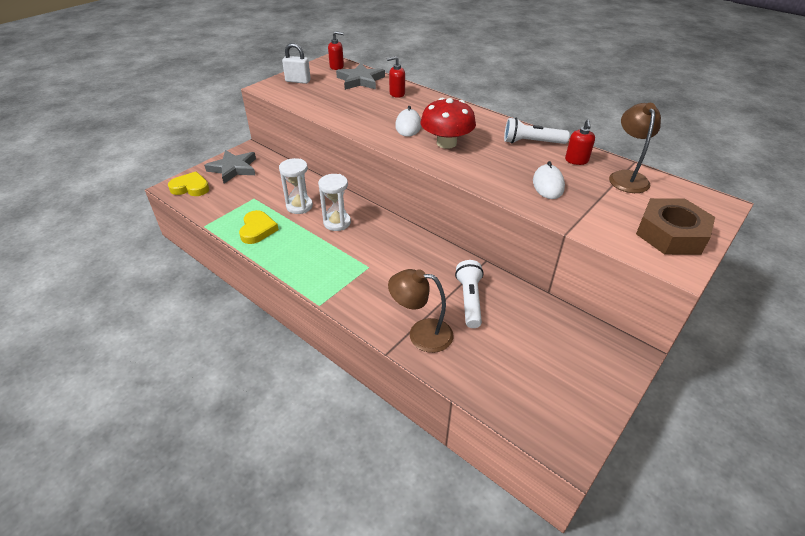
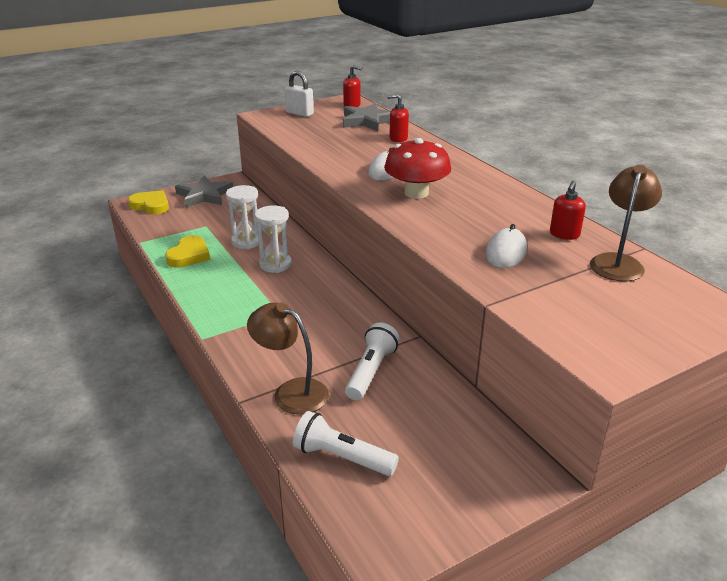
camera: 20 degrees right, 10 degrees down
(531, 142) = (521, 207): white flashlight -> white flashlight (342, 457)
(671, 234) = (628, 332): brown nut -> none

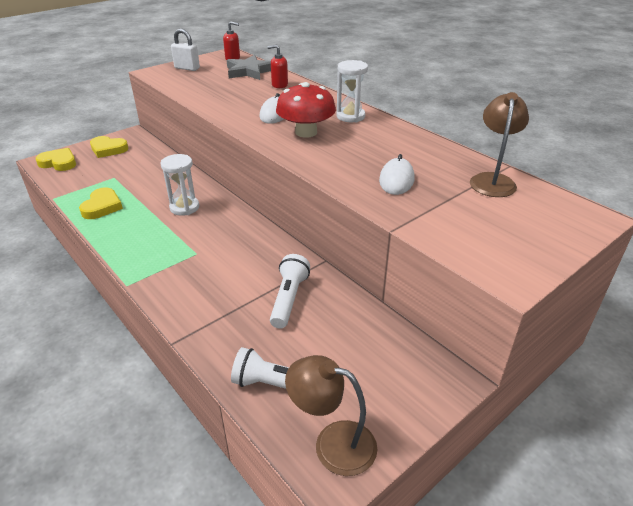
camera: 10 degrees left, 5 degrees up
(204, 195) = (108, 149): grey star -> yellow heart
(247, 241) = (154, 189): white hourglass -> white hourglass (350, 116)
(291, 392) = (219, 327): brown lamp -> brown lamp (332, 443)
(564, 234) = (441, 159): red soap dispenser -> none

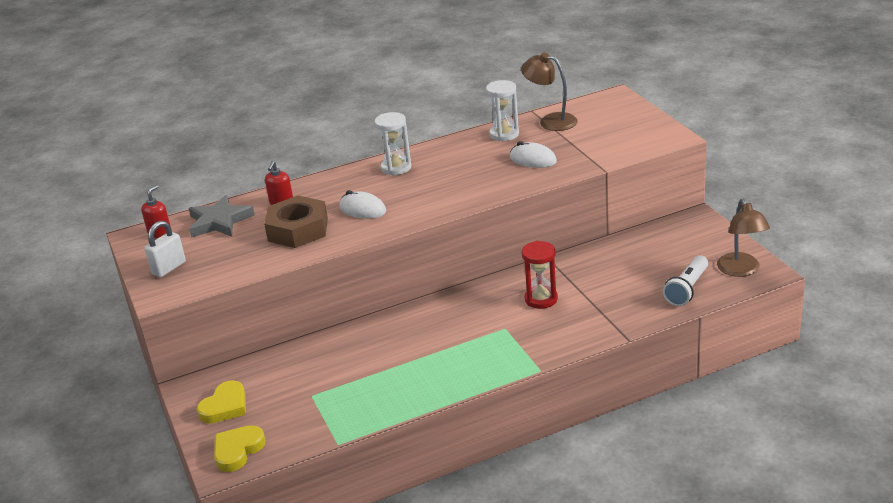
camera: 70 degrees left, 5 degrees down
(102, 206) = (381, 399): yellow heart -> none
(184, 207) = (414, 336): white hourglass -> white hourglass (504, 134)
(240, 96) = (298, 229): none -> brown nut
(245, 269) = (541, 299): none -> red hourglass
(289, 299) = (591, 278): white flashlight -> none
(306, 132) = (418, 194): red mushroom -> none
(332, 443) = (741, 270): brown lamp -> brown lamp turned 45 degrees counterclockwise

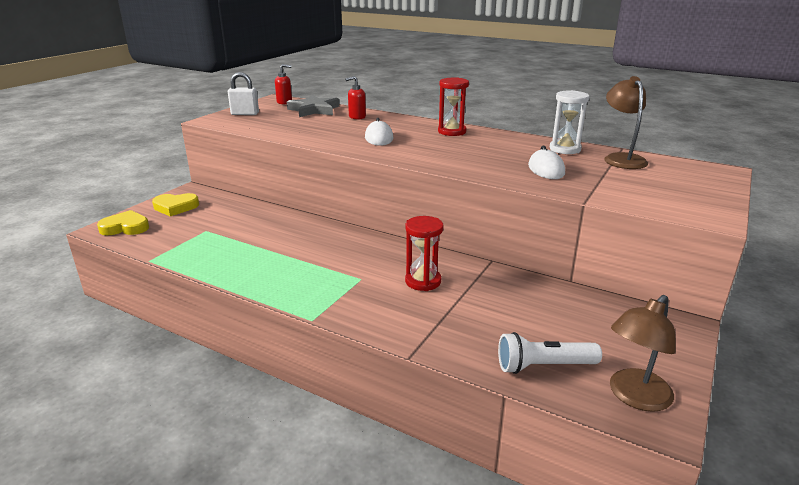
camera: 50 degrees right, 5 degrees down
(298, 229) = (328, 129): brown nut -> none
(396, 168) = (452, 132): white hourglass -> red hourglass

